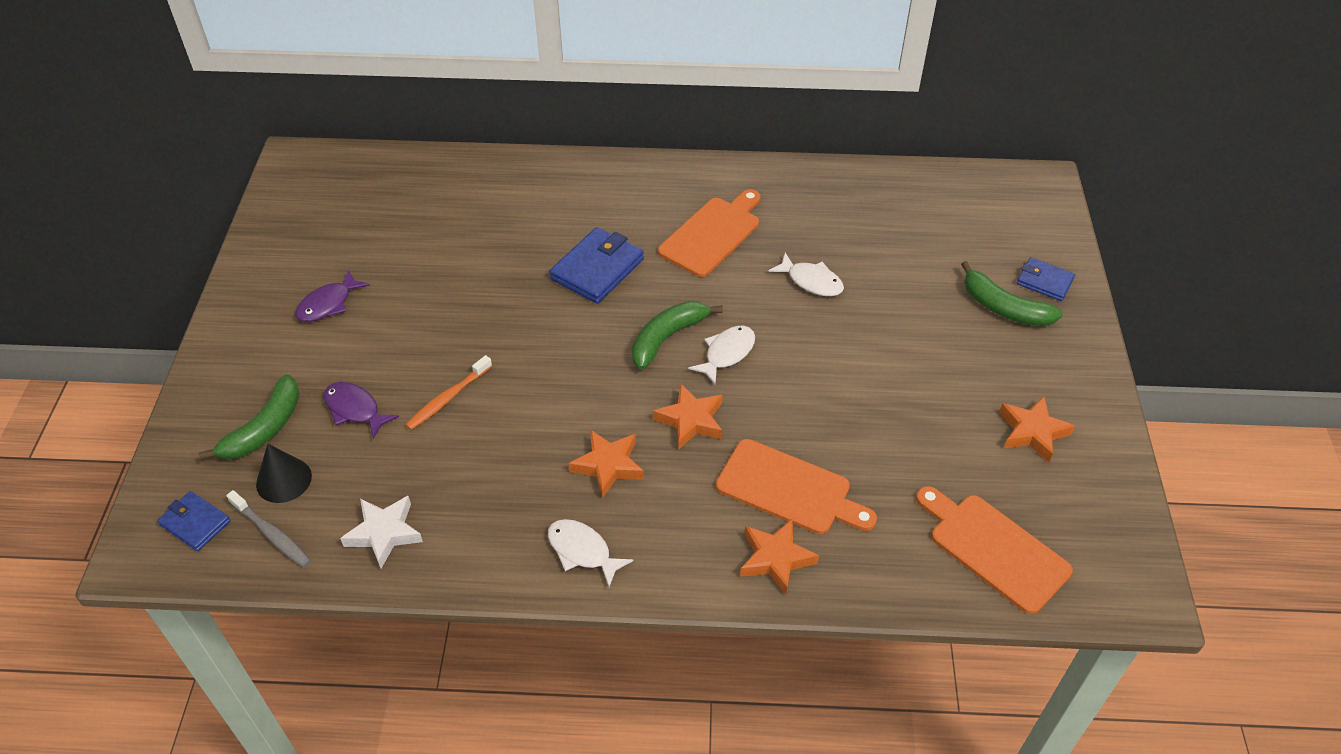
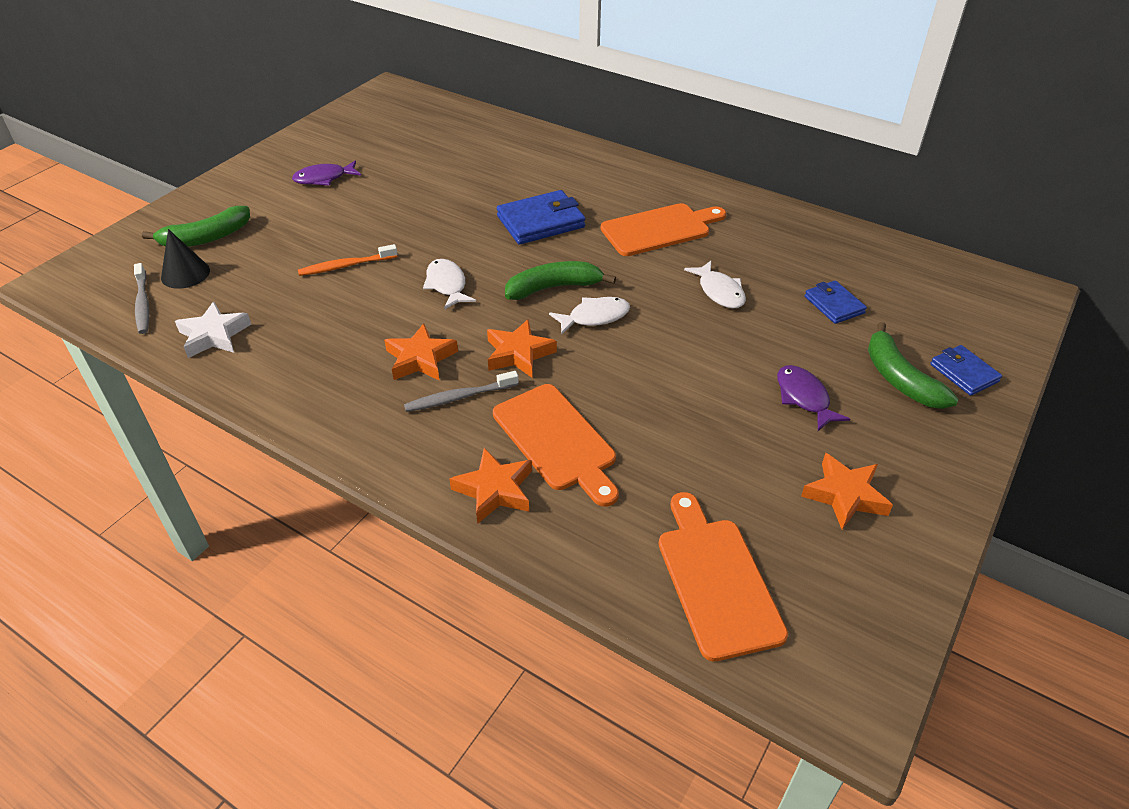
camera: 30 degrees right, 5 degrees down
(195, 523) = (105, 277): blue wallet -> blue wallet (834, 305)
(355, 409) = (275, 248): purple fish -> purple fish (804, 398)
(582, 551) = (341, 411): white fish -> white fish (447, 285)
(675, 488) = (459, 397): none -> grey toothbrush

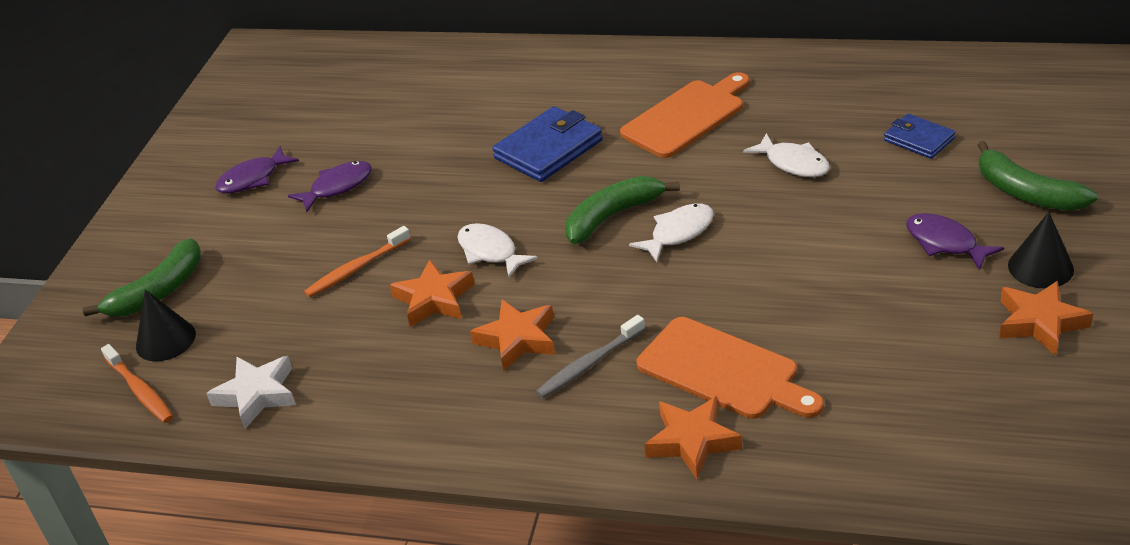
camera: 15 degrees left, 5 degrees down
(143, 304) = (140, 390): grey toothbrush -> orange toothbrush
(375, 202) = (337, 187): none -> purple fish
(518, 354) = (622, 298): orange star -> orange star (434, 299)
(716, 580) = (967, 444): orange cutting board -> none
(874, 447) = (1040, 267): none -> black cone
(964, 373) = (1084, 167): blue wallet -> none

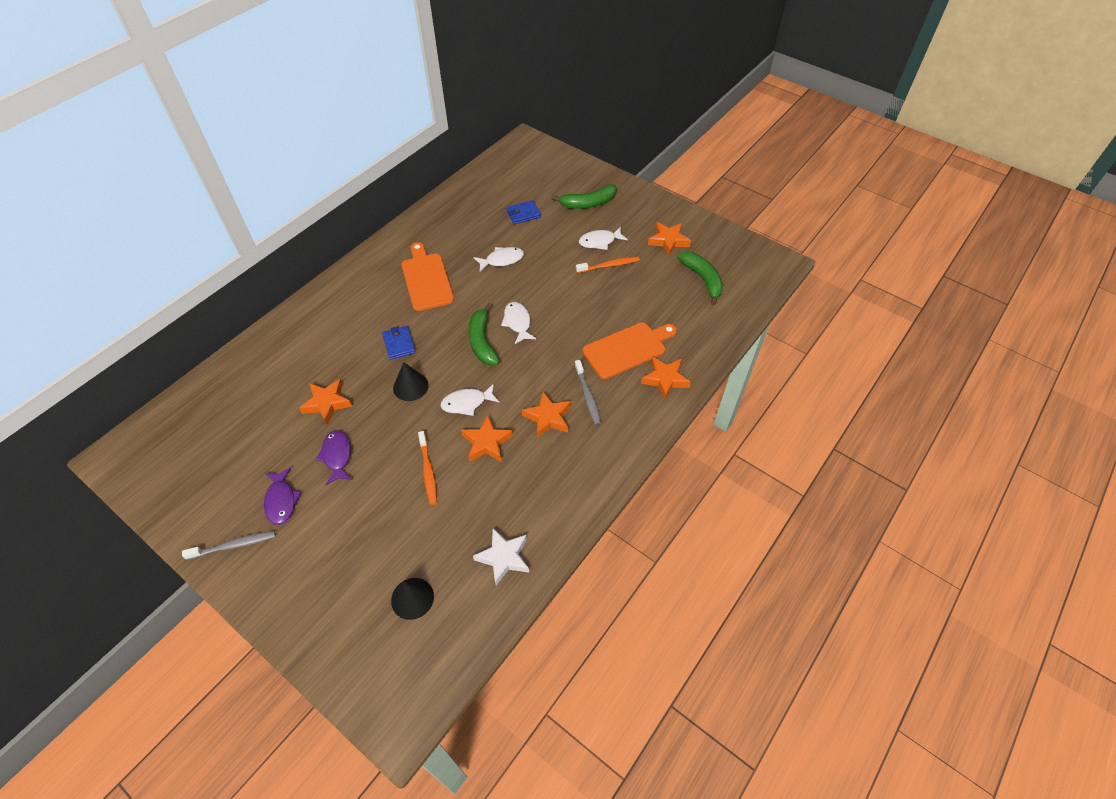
camera: 70 degrees left, 15 degrees up
(140, 390) = (452, 625): orange toothbrush -> orange toothbrush (609, 265)
(158, 292) = (357, 591): green banana -> green banana (702, 279)
(180, 176) = (234, 545): none -> grey toothbrush
(411, 142) = (327, 403): none -> orange star
(548, 149) = (399, 344): blue wallet -> blue wallet, size x0.60
(945, 243) = (600, 241): purple fish -> white fish
(1040, 267) = (637, 224): black cone -> black cone (410, 386)

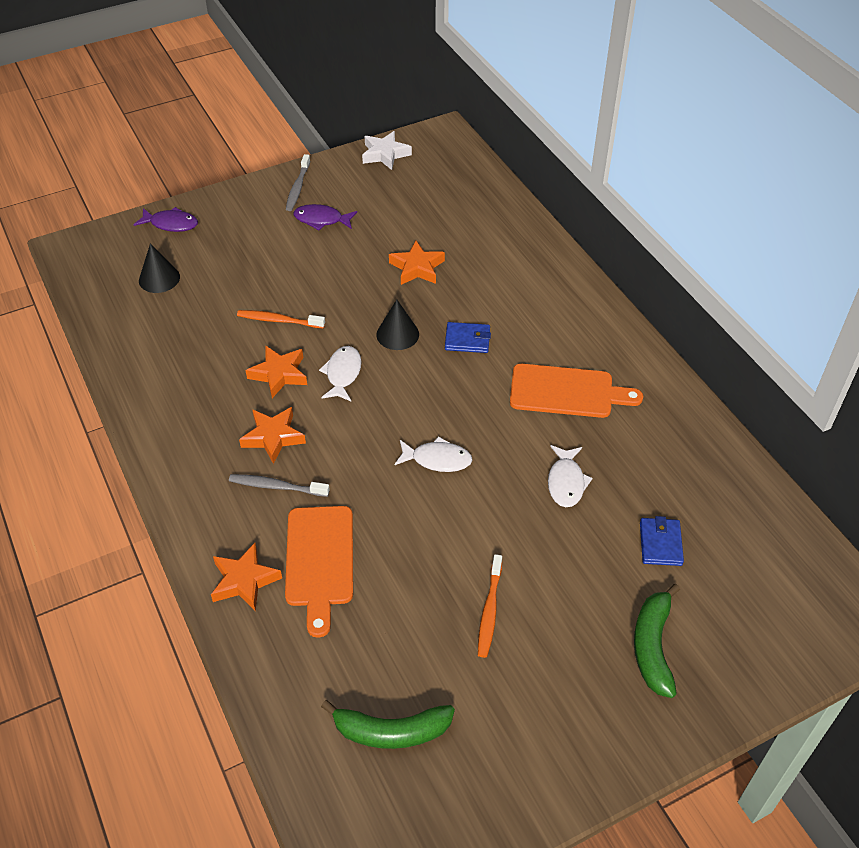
camera: 115 degrees right, 5 degrees down
(337, 456) = (345, 262): purple fish -> purple fish (171, 224)
(482, 341) = (426, 414): green banana -> none
(503, 557) = (144, 347): white star -> white star (385, 154)
(600, 241) = (549, 622): white fish -> none
(668, 241) = (504, 726): orange star -> none

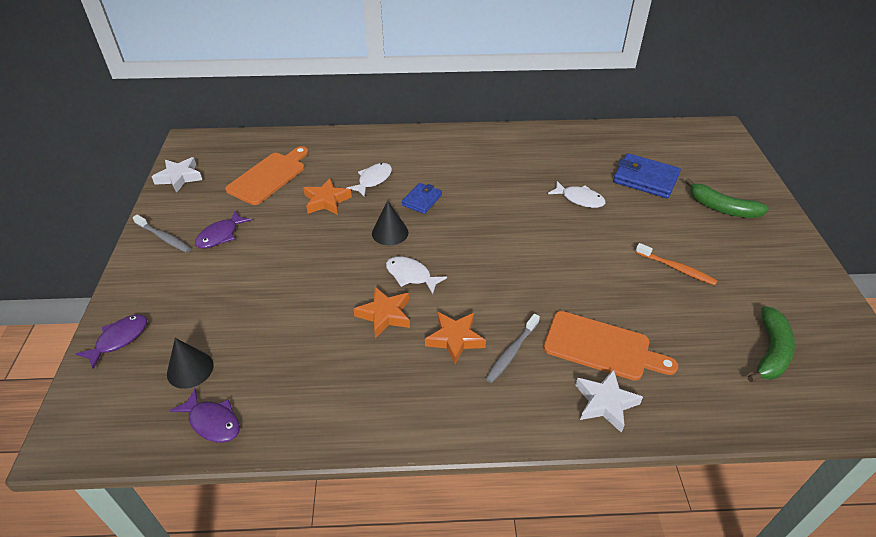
camera: 65 degrees left, 5 degrees down
(114, 316) = (212, 422): none -> purple fish
(244, 580) = (605, 403): orange star -> white star
(278, 320) = (320, 297): orange toothbrush -> none
(437, 459) = (530, 251): white fish -> white fish (373, 180)
(567, 392) = (501, 173): orange cutting board -> orange cutting board (269, 176)
(660, 544) = (645, 179): blue wallet -> blue wallet, size x1.66

